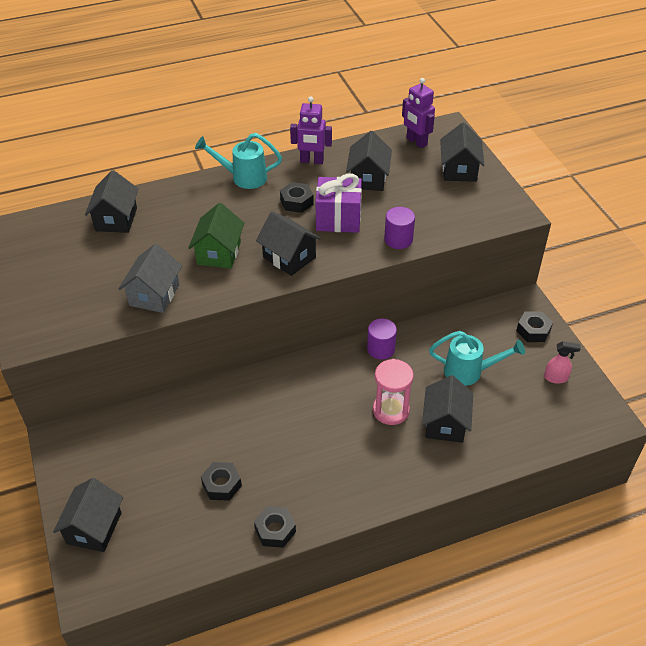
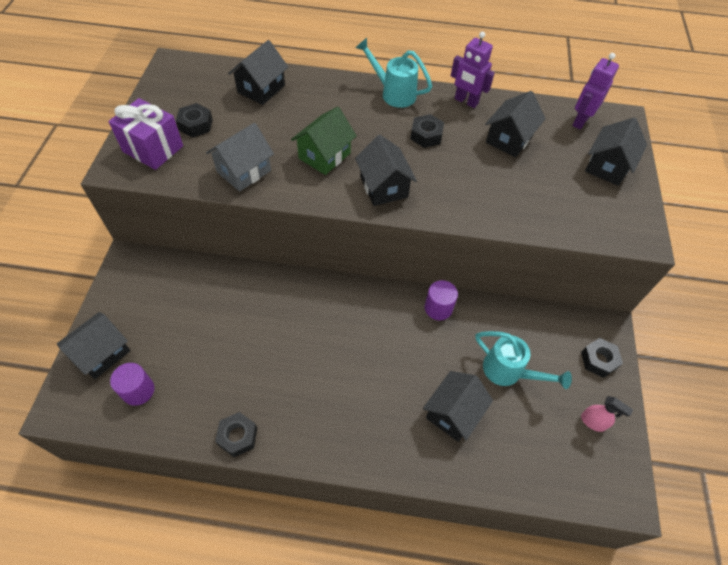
camera: 25 degrees right, 10 degrees up
(222, 484) = (222, 368): black nut -> black nut (196, 125)
(338, 219) = (454, 168): purple gift -> purple gift (153, 149)
(391, 410) = (410, 373): pink hourglass -> none
(398, 239) = (499, 213): purple cylinder -> purple cylinder (138, 390)
(416, 142) = (580, 121): purple robot -> purple robot turned 45 degrees clockwise

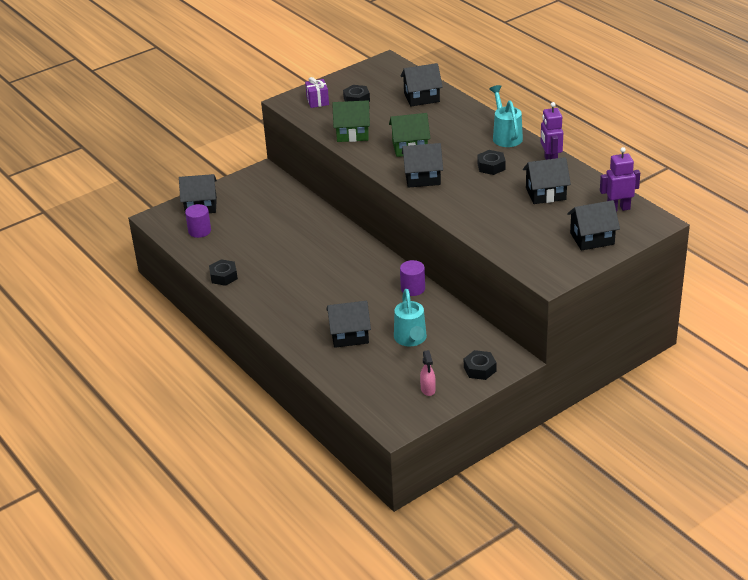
camera: 50 degrees right, 20 degrees down
(153, 149) = (317, 101): purple gift -> purple gift, size x0.62
(244, 171) = (352, 134): grey house -> green house
(383, 187) = (422, 178): black house -> black house turned 60 degrees clockwise

